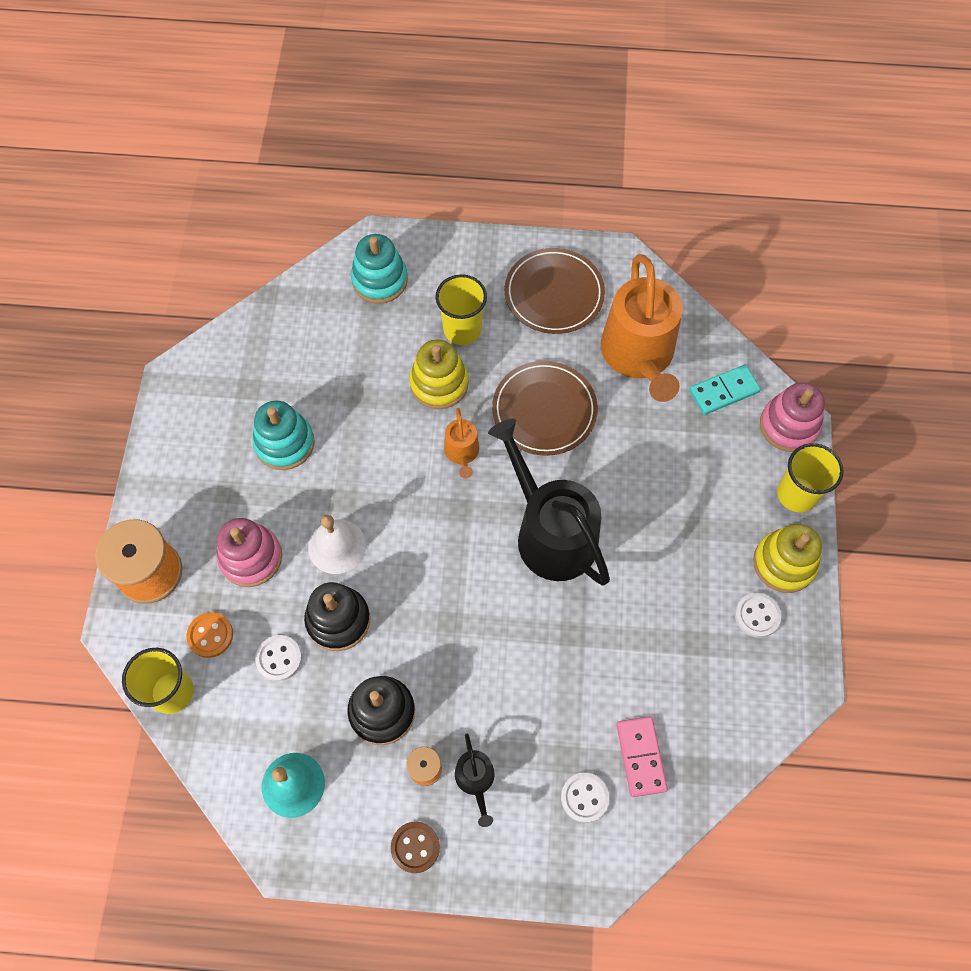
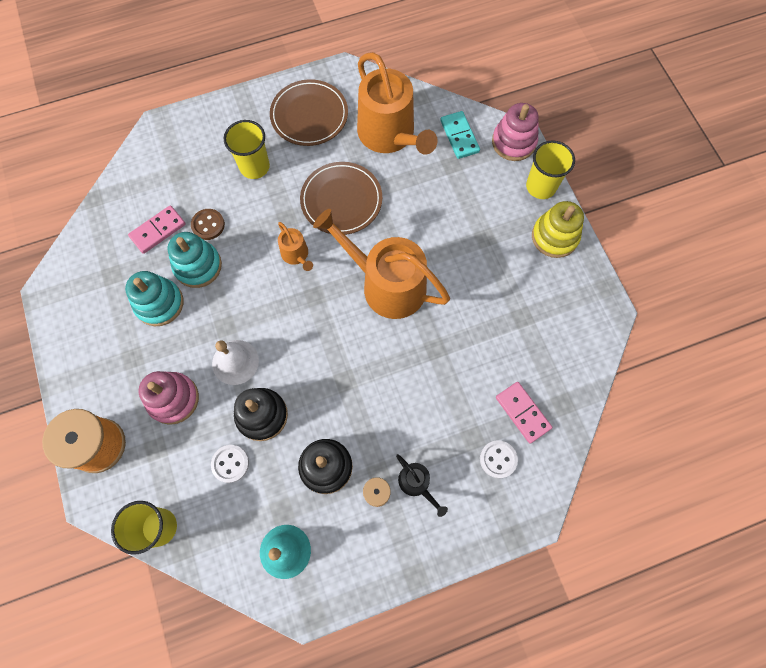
camera: 25 degrees left, 5 degrees up
(210, 635) = (169, 471): orange button -> none
(320, 359) = (158, 231): none -> pink domino
(380, 280) = (176, 155): turquoise stacking toy -> turquoise stacking toy (198, 266)
(415, 847) = (396, 552): brown button -> brown button (208, 225)
(439, 383) = (256, 212): yellow stacking toy -> none
(550, 533) = (387, 285): black watering can -> orange watering can
(723, 391) = (459, 136): turquoise domino -> turquoise domino turned 60 degrees counterclockwise
(757, 615) = (553, 280): white button -> none

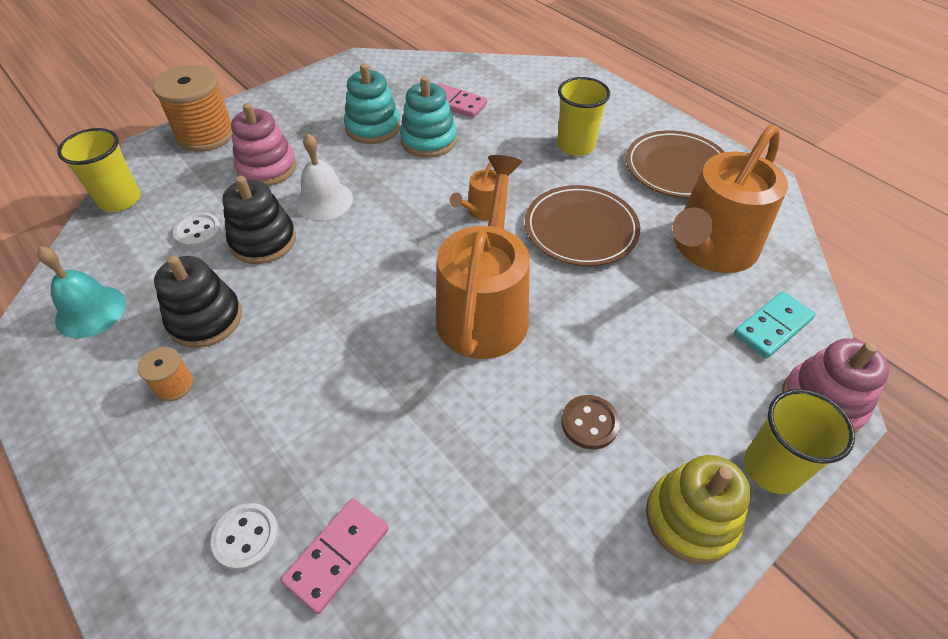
camera: 70 degrees right, 20 degrees down
(208, 225) = (481, 133): brown button -> brown button (589, 423)
(416, 483) = (192, 430): black watering can -> none

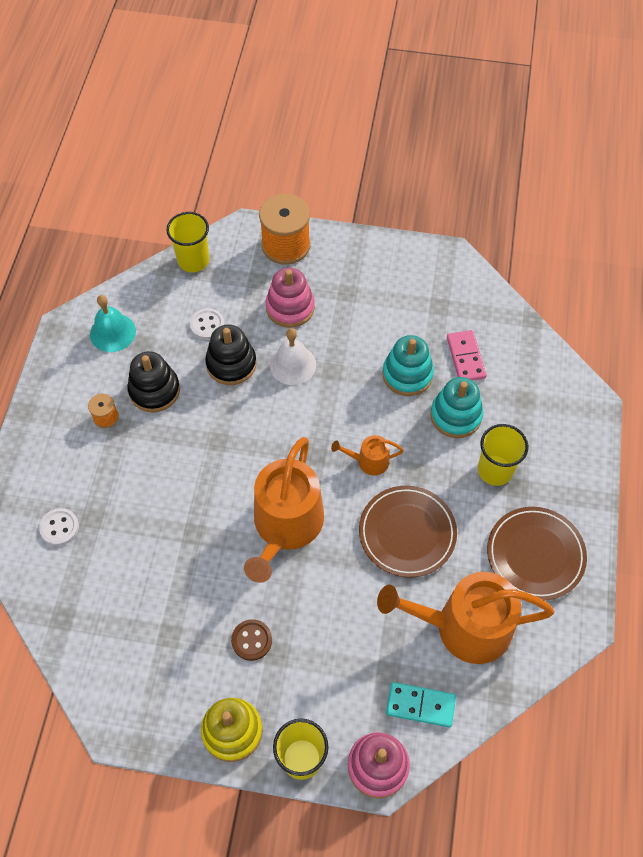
camera: 50 degrees right, 10 degrees up
(337, 555) = (81, 574): pink domino -> none
(373, 127) = (387, 330): turquoise stacking toy -> turquoise stacking toy (456, 415)
(484, 309) = (286, 526): orange watering can -> orange watering can turned 135 degrees clockwise

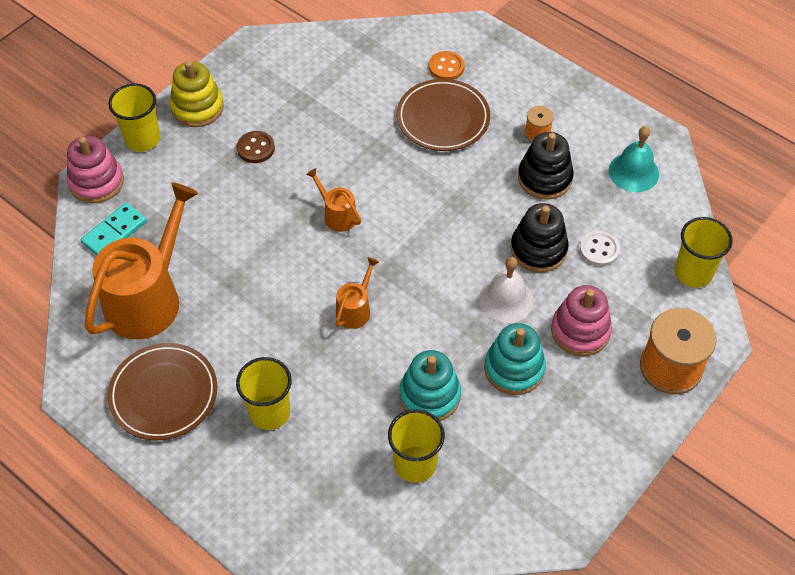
camera: 120 degrees right, 5 degrees down
(59, 527) = (446, 67): white button -> orange button
(286, 526) = (337, 215): orange watering can -> orange watering can, size x0.46
(407, 533) = (263, 302): brown plate -> brown plate (443, 118)
(456, 415) = (352, 413): turquoise stacking toy -> turquoise stacking toy (514, 369)
(465, 357) = (415, 464): pink domino -> yellow cup

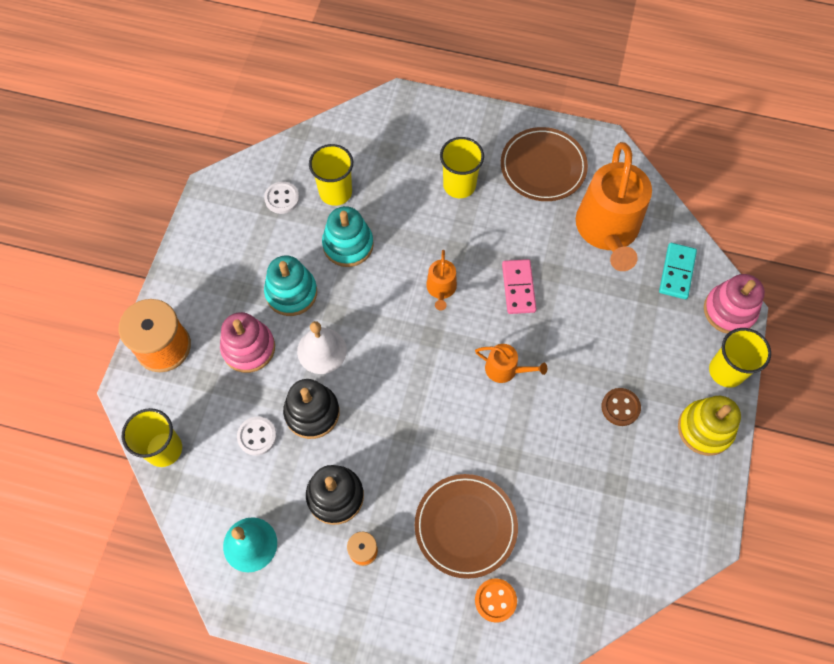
camera: 155 degrees right, 10 degrees up
(277, 280) = (518, 288): none -> pink domino
(481, 483) = (282, 198): none -> white button

